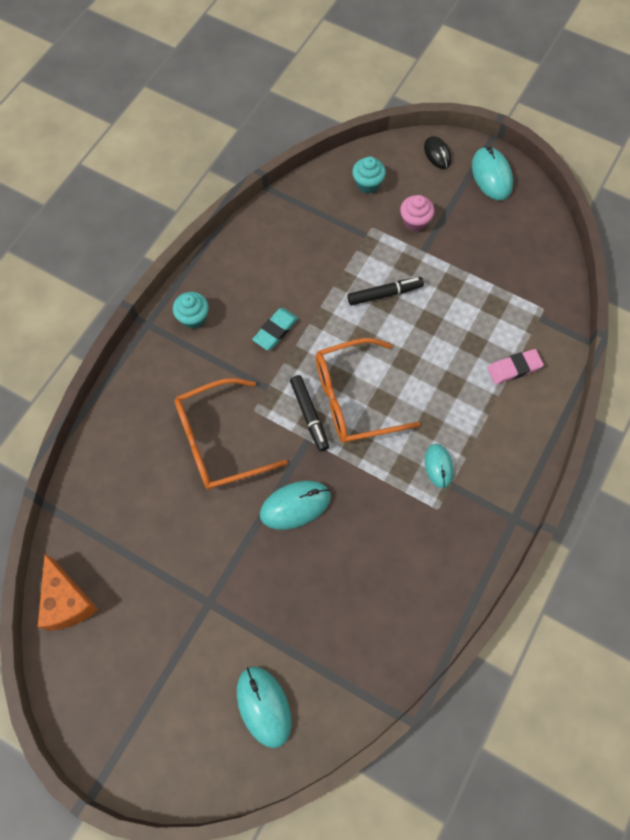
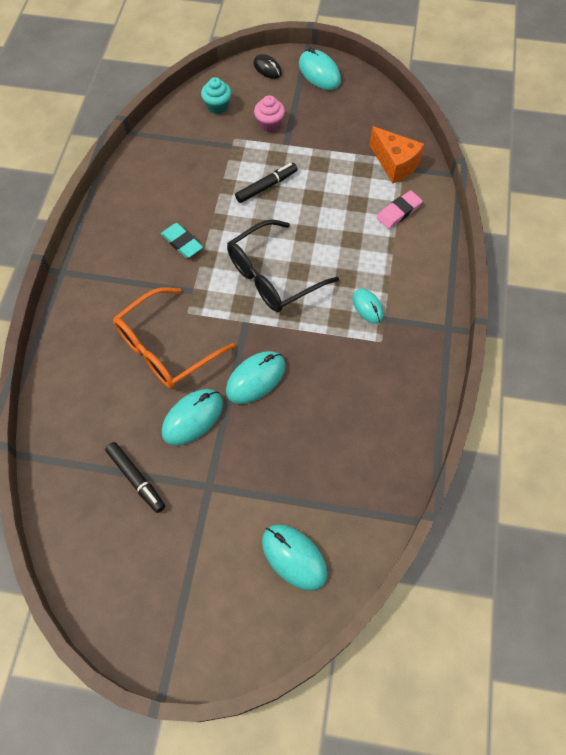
camera: 20 degrees left, 5 degrees down
(67, 601) = (73, 532): orange cheese -> orange cheese (394, 164)
(193, 318) = (103, 254): turquoise cupcake -> none
(219, 525) = (192, 418): none -> turquoise mouse
(275, 331) = (182, 243): turquoise eraser -> turquoise eraser turned 60 degrees counterclockwise
(309, 415) = (239, 301): black marker -> black marker (136, 479)
(354, 398) = (273, 276): orange glasses -> black glasses

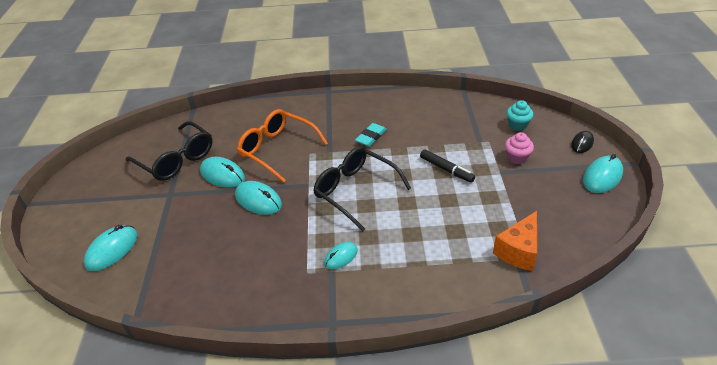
camera: 80 degrees right, 20 degrees down
(136, 479) = (176, 159): black marker -> black glasses
(399, 212) = (459, 263): pink eraser -> none

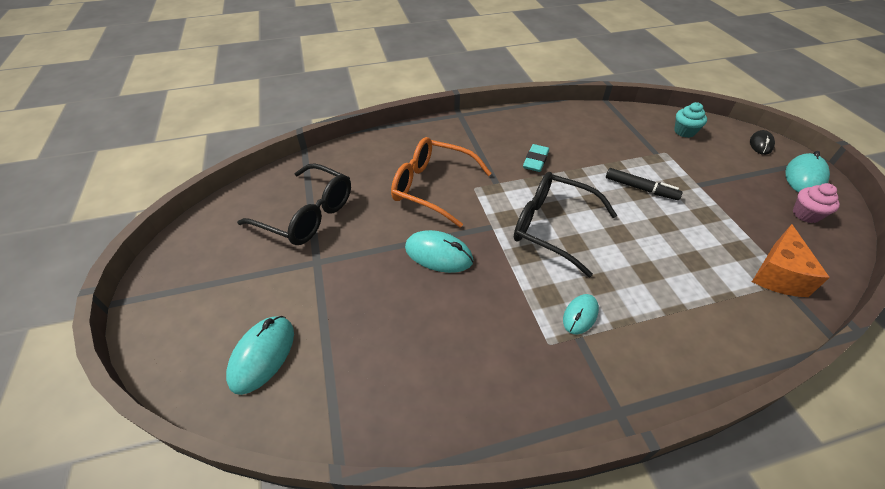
camera: 15 degrees left, 5 degrees up
(222, 175) = (377, 227): turquoise mouse -> none
(517, 157) = (706, 167): pink cupcake -> pink cupcake (805, 214)

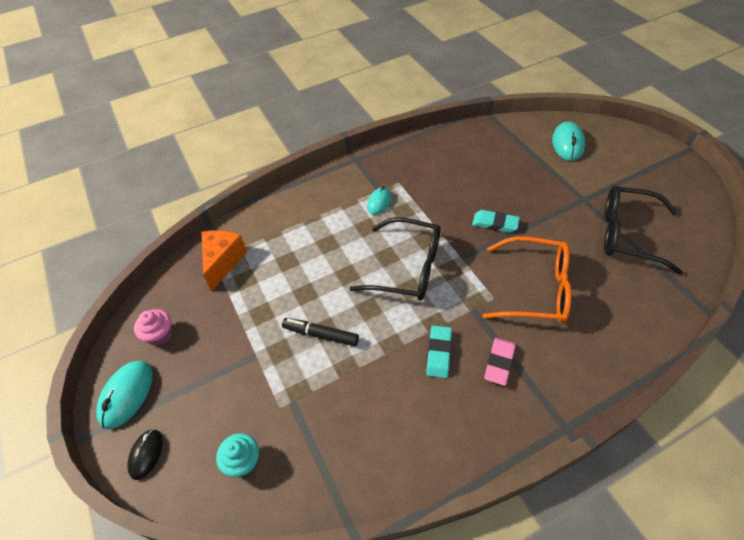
camera: 170 degrees right, 5 degrees up
(438, 254) = (495, 223): turquoise mouse -> turquoise eraser
(489, 148) = (499, 363): none -> pink eraser

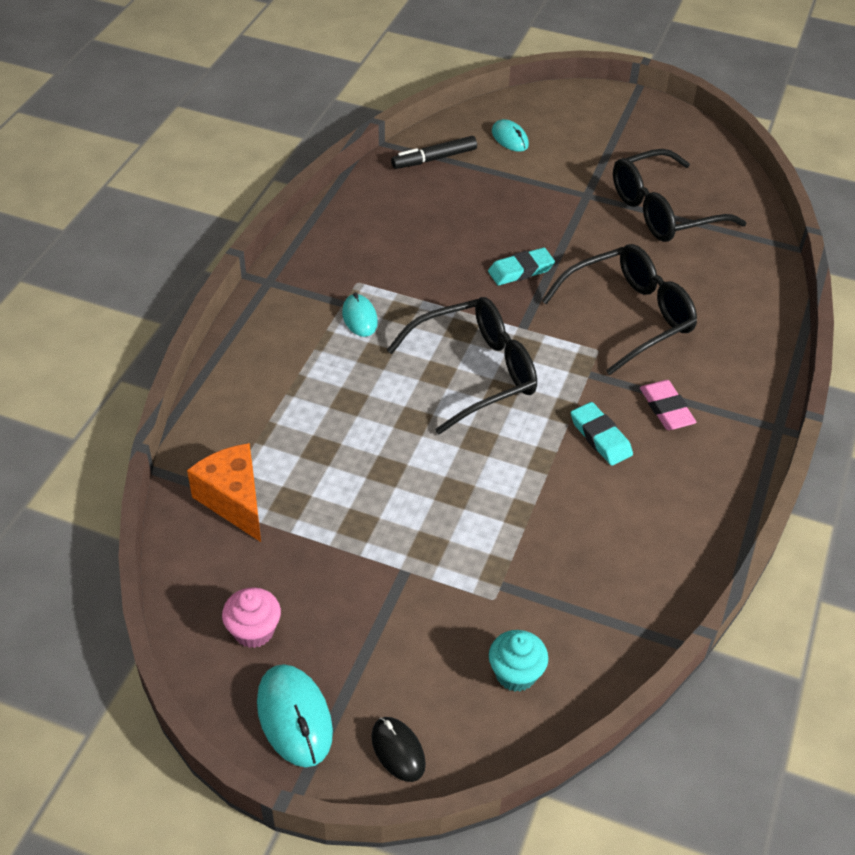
camera: 45 degrees left, 5 degrees down
(321, 334) = (456, 500): black marker -> black marker (434, 159)
(534, 289) = (628, 316): orange glasses -> black glasses
(567, 144) = (510, 138): turquoise mouse -> turquoise mouse, size x0.64

